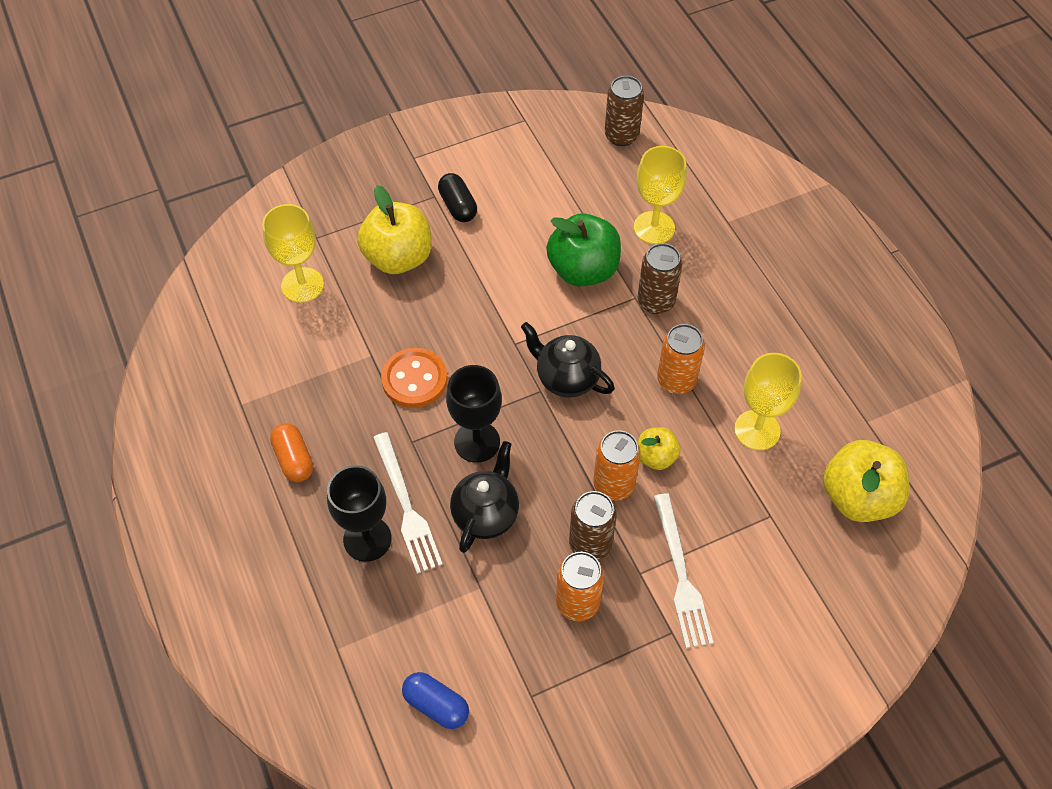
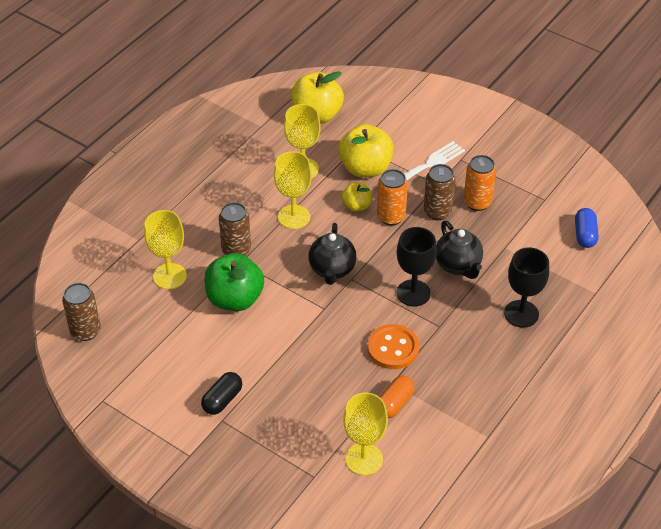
camera: 120 degrees left, 10 degrees down
(294, 459) = (502, 381): orange capsule -> orange capsule (394, 403)
(398, 257) = (297, 412): yellow apple -> yellow apple (365, 168)
(406, 506) = (485, 306): white fork -> none
(486, 514) = (458, 266): black teapot -> black teapot turned 105 degrees counterclockwise
(676, 381) = (294, 217): orange can -> yellow goblet

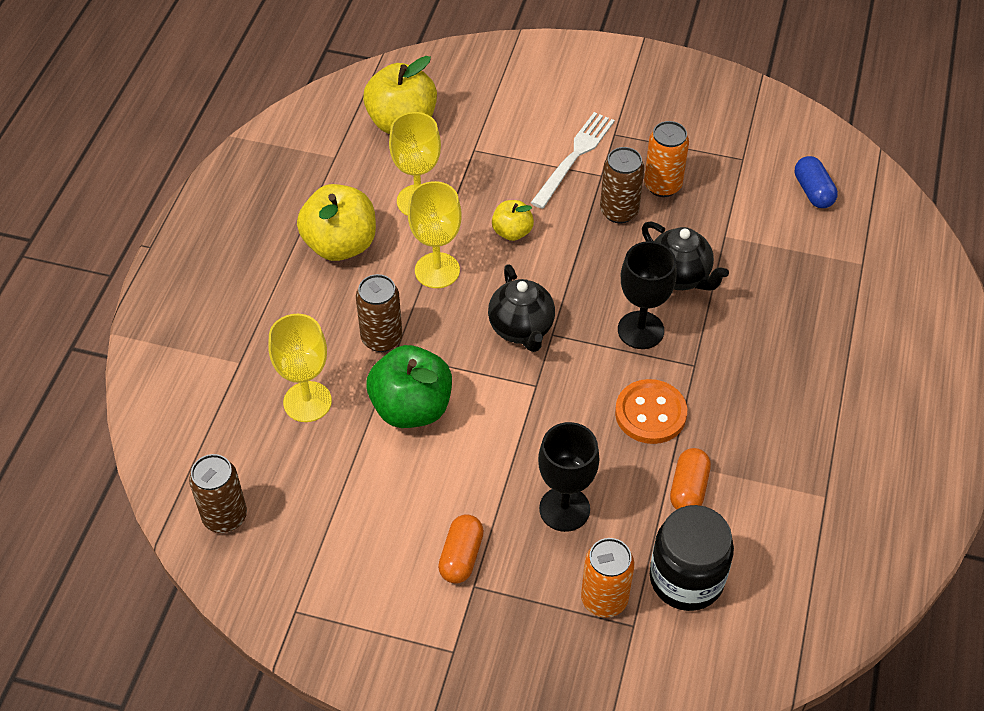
camera: 20 degrees left, 5 degrees up
(222, 400) = (461, 556): black capsule -> orange capsule
(364, 459) = (686, 579): yellow goblet -> black jar
(365, 168) = (499, 178): yellow apple -> yellow apple (340, 245)
(391, 217) = (563, 235): orange can -> orange can (604, 599)
(521, 314) = (787, 318): black goblet -> black goblet (564, 509)

